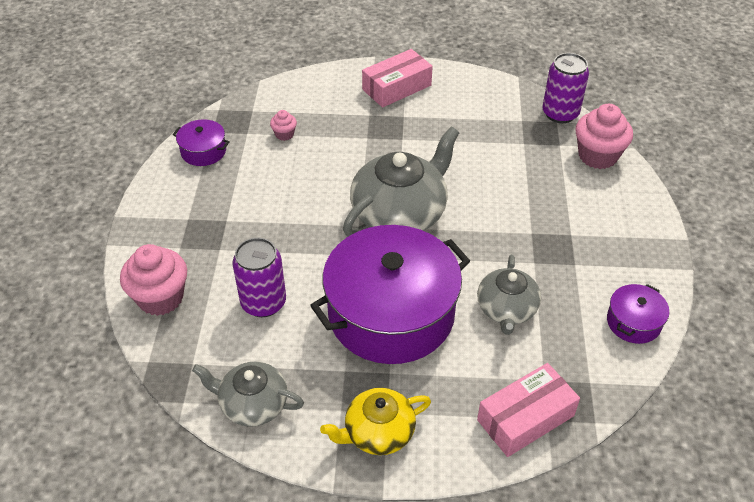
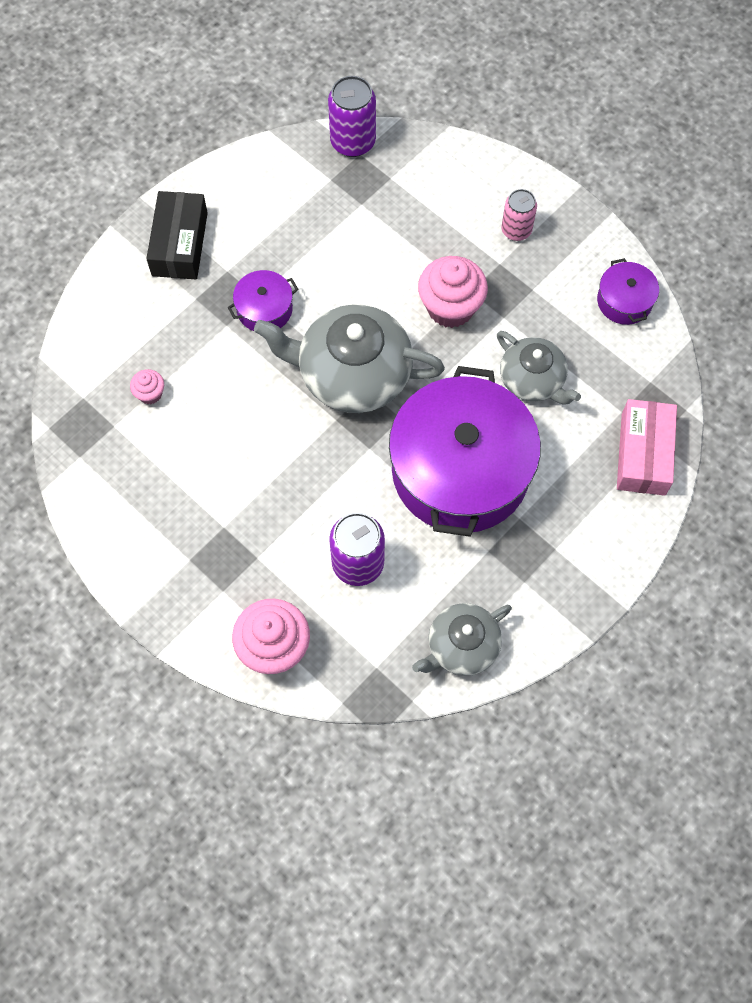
camera: 50 degrees left, 20 degrees up
(203, 151) = (103, 484): purple pot -> purple pot (264, 309)
(378, 432) = (568, 570): yellow teapot -> none
(397, 87) = (180, 244): pink box -> black box
(400, 213) = (352, 374): grey teapot -> grey teapot turned 75 degrees counterclockwise
(597, 156) = (432, 162): pink cupcake -> pink cupcake (450, 307)
(606, 227) = (516, 230): none -> pink can

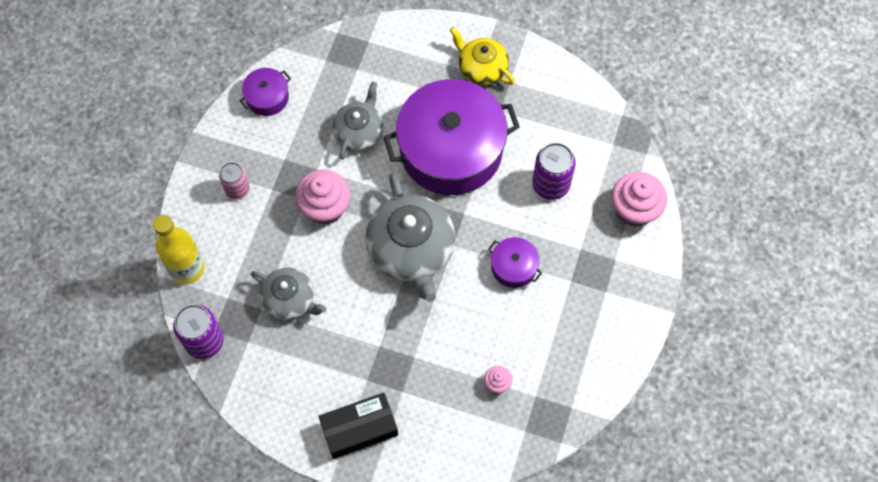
camera: 115 degrees left, 0 degrees up
(264, 309) = (387, 336): purple pot -> purple pot (514, 267)
(444, 153) = (187, 268): none -> yellow bottle
(461, 646) = (572, 101): grey teapot -> grey teapot (290, 299)
(560, 557) = (482, 68): none -> yellow teapot
(643, 454) = (383, 46): pink box -> none

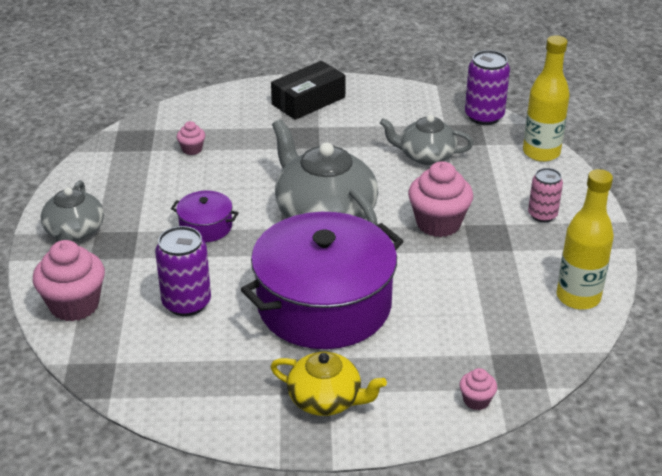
camera: 160 degrees right, 30 degrees down
(267, 97) = (578, 297): purple pot -> yellow bottle
(359, 131) = (445, 294): grey teapot -> grey teapot (74, 231)
(387, 37) = (476, 400): none -> pink cupcake

